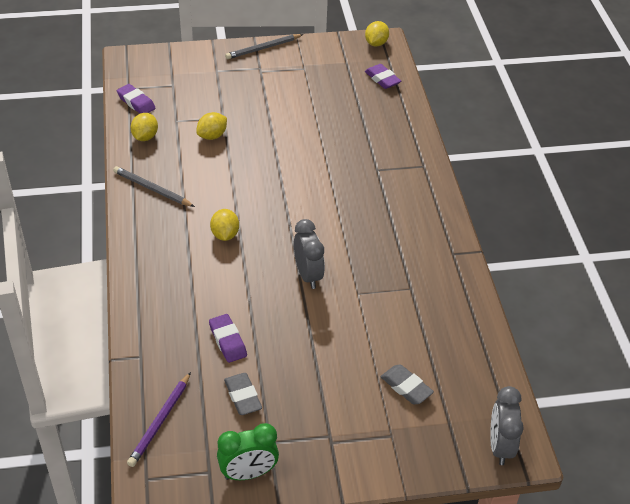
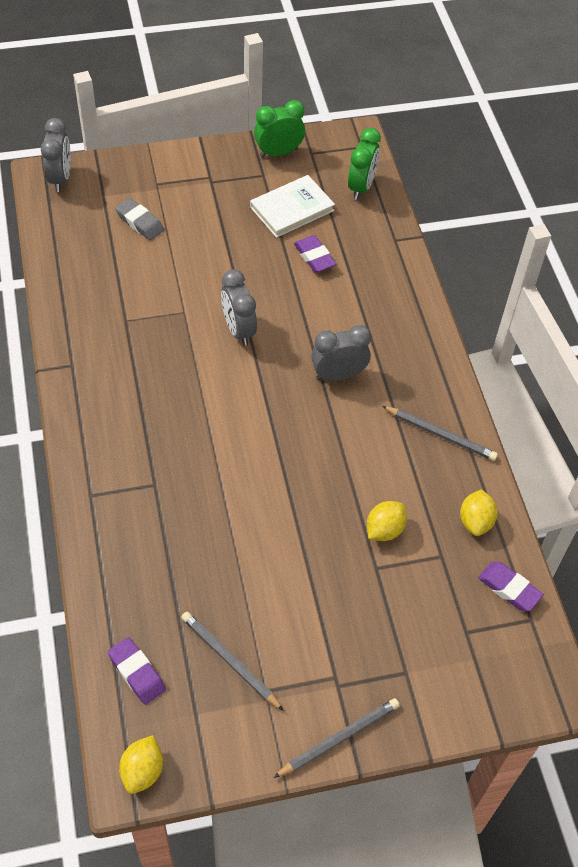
camera: 175 degrees right, 10 degrees up
(160, 421) = (361, 187): purple pencil -> green clock
(225, 235) = (338, 375): yellow lemon -> grey clock
(242, 396) = (292, 209): grey eraser -> white book
(325, 81) = (230, 661): none -> grey pencil

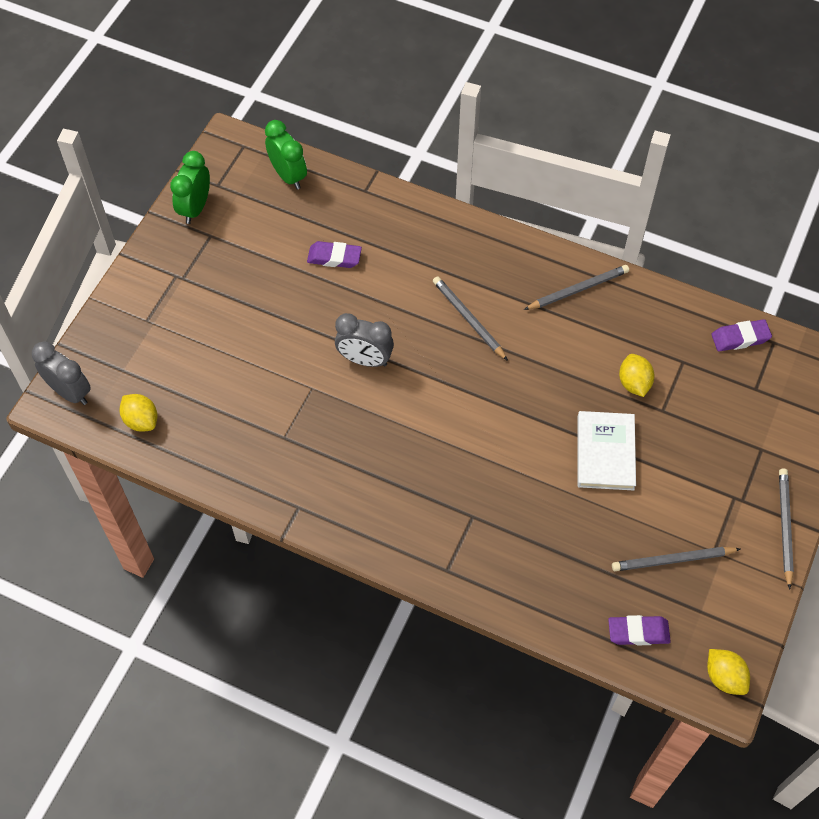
camera: 50 degrees left, 5 degrees up
(140, 222) = (181, 360): grey eraser -> none
(292, 209) = (268, 239): white book -> white book (605, 452)
(338, 375) = (468, 319): grey clock -> grey pencil
(475, 521) = (670, 320): yellow lemon -> yellow lemon (141, 420)

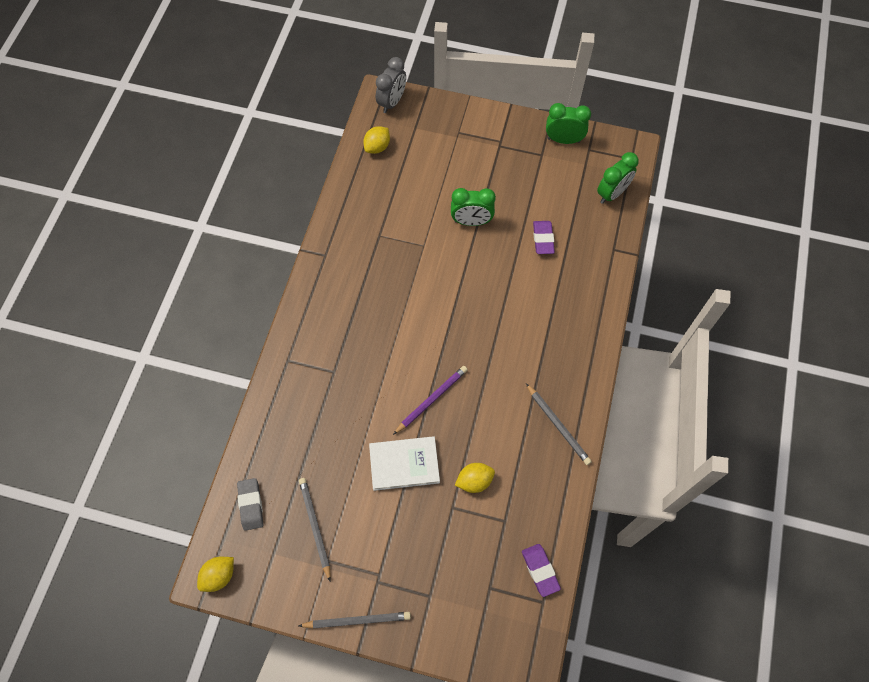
camera: 80 degrees right, 5 degrees up
(289, 328) = (471, 221): none -> green clock
(365, 360) = (455, 276): grey clock -> none
(468, 319) = (508, 344): grey pencil -> none
(527, 411) = (431, 400): none -> purple pencil
(638, 632) = (251, 505): purple eraser -> grey eraser

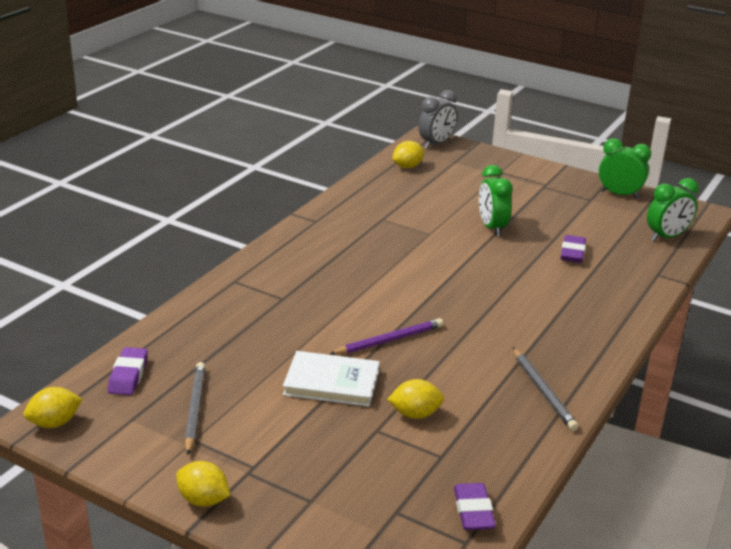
camera: 15 degrees right, 35 degrees down
(251, 505) = (128, 375): grey eraser -> purple eraser
(357, 620) = (203, 500): grey pencil -> yellow lemon
(471, 221) = (492, 227): green clock -> green clock turned 60 degrees clockwise

